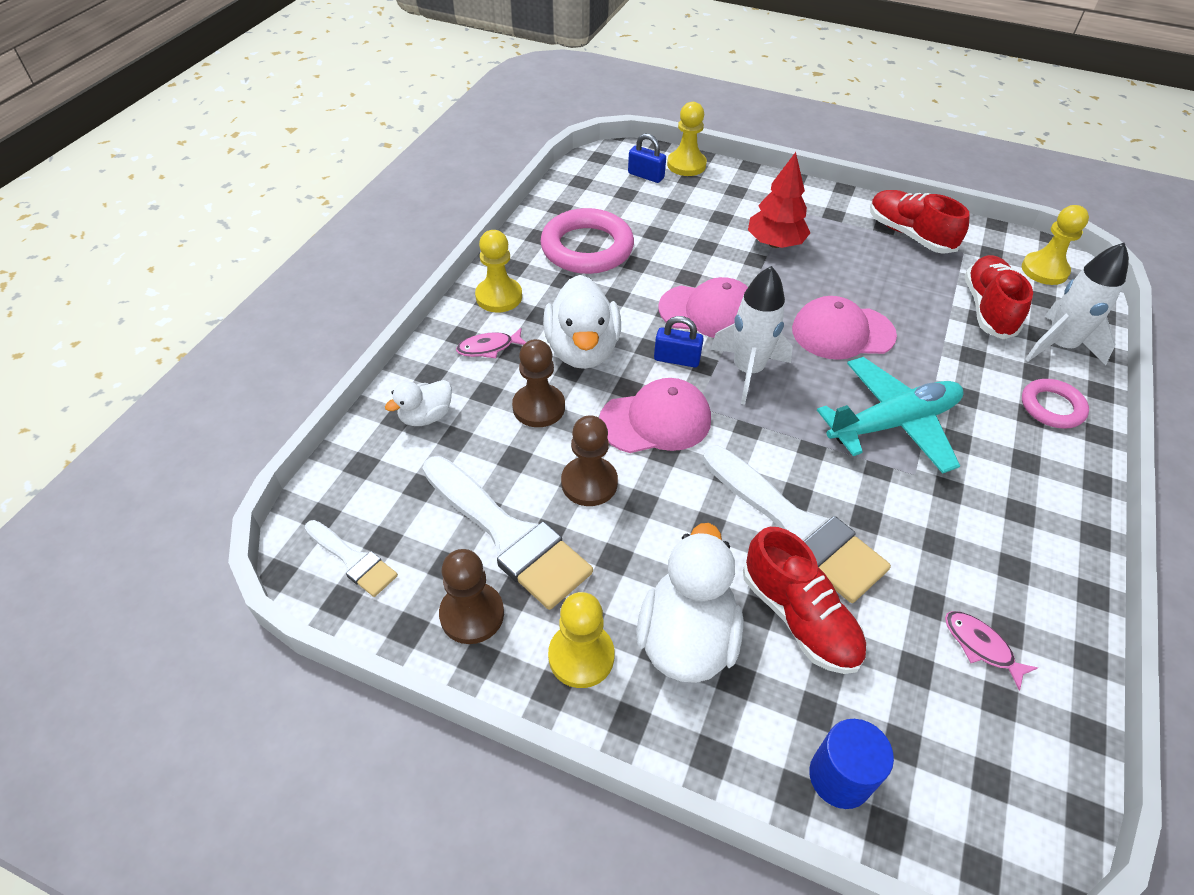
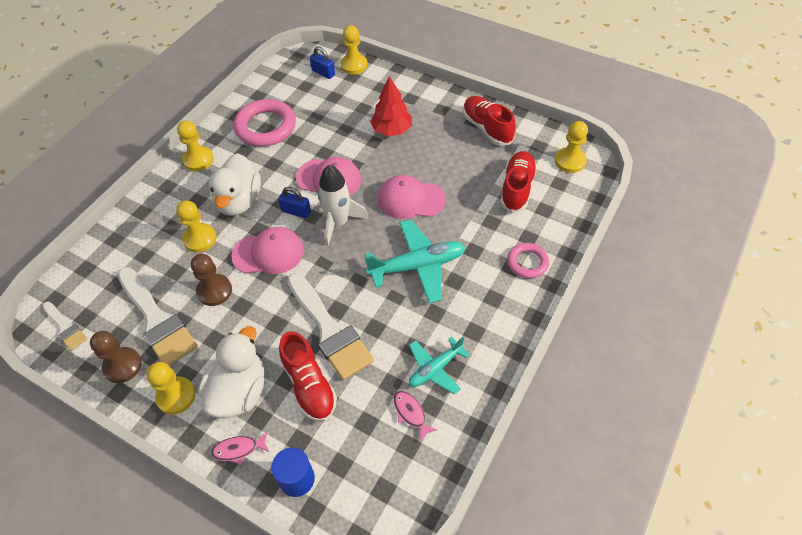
camera: 10 degrees right, 5 degrees up
(426, 416) = (130, 240): white duck -> none
(489, 348) = (182, 196): pink fish -> pink fish (238, 449)
(538, 407) = (200, 239): brown pawn -> yellow pawn
(987, 573) = (435, 369): none -> turquoise plane
(1059, 346) = (553, 219): white rocket -> none

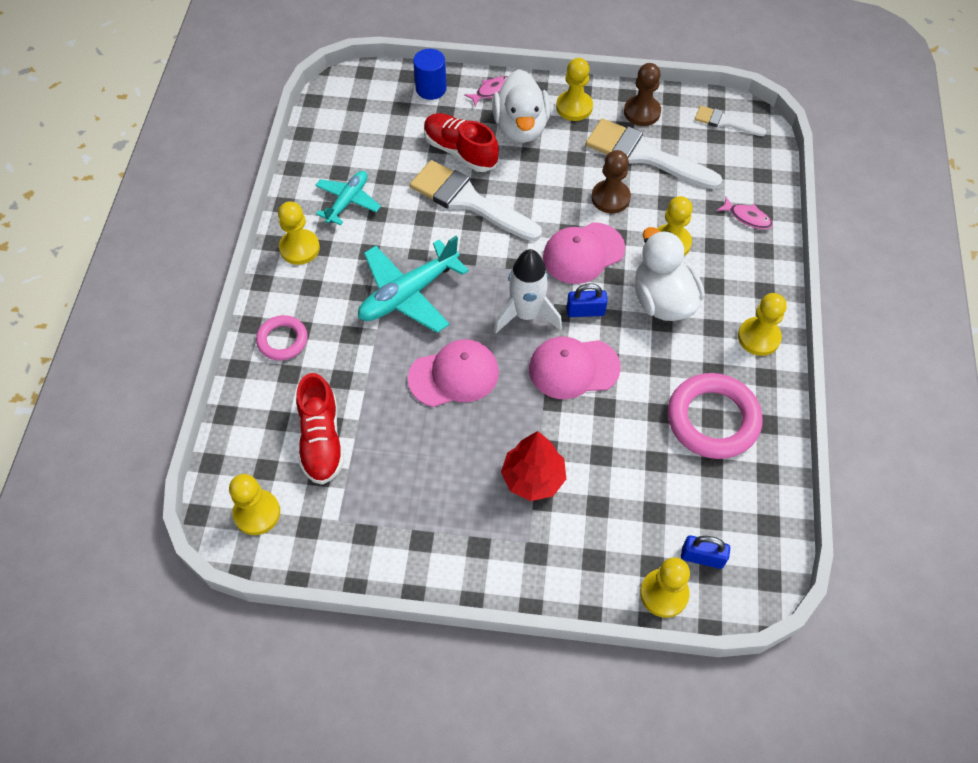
camera: 155 degrees right, 5 degrees up
(411, 413) = (356, 160): pink fish -> pink fish (747, 217)
(487, 128) = (394, 533): red shoe -> none
(493, 336) = (299, 248): none -> yellow pawn

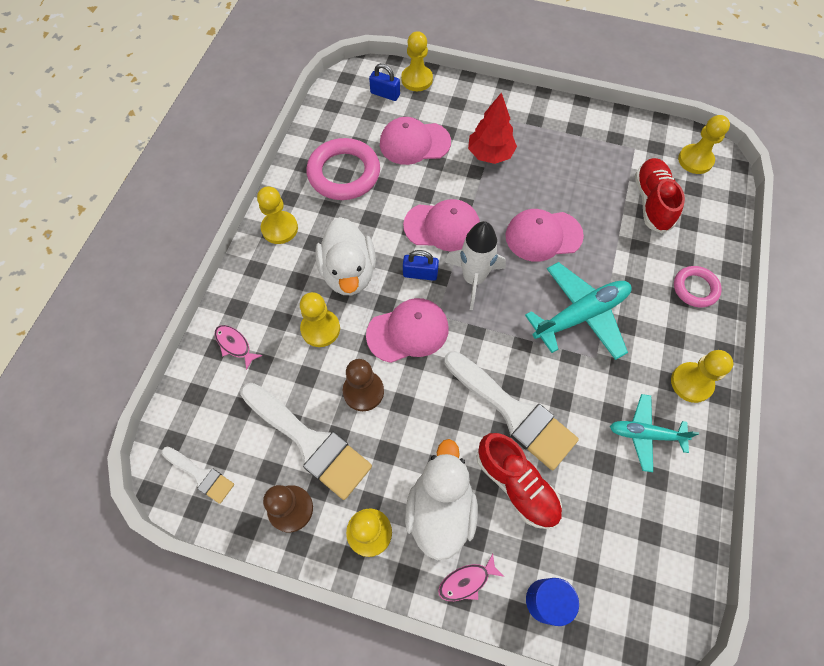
camera: 170 degrees left, 5 degrees up
(347, 201) = (645, 434): turquoise plane -> turquoise plane turned 60 degrees clockwise
(637, 479) = (414, 143): none -> pink cap

